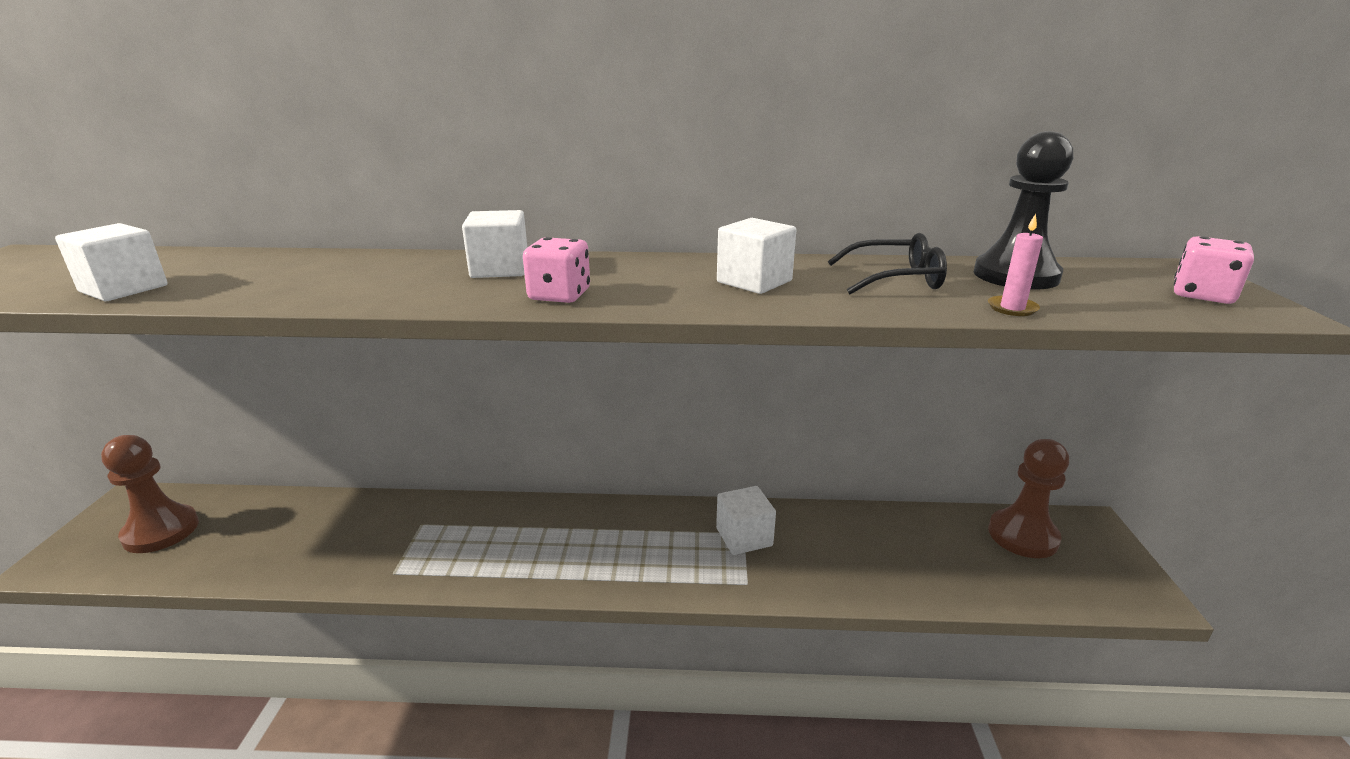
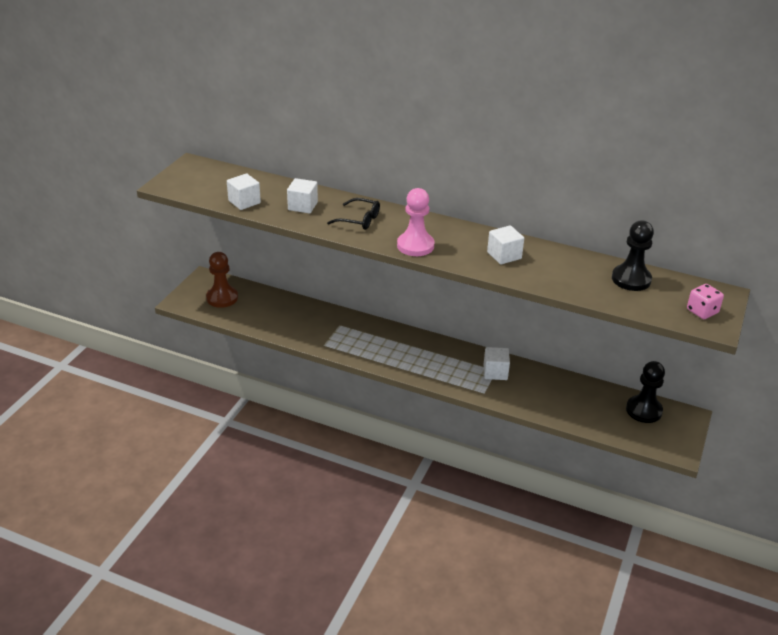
camera: 20 degrees right, 10 degrees up
(500, 269) = (396, 221): white cube -> white cube (302, 206)
(559, 295) = (415, 246): pink dice -> pink pawn
(894, 279) = (570, 268): black glasses -> black glasses (359, 220)
(1012, 308) = (602, 298): pink candle -> none
(1022, 536) = (644, 410): brown pawn -> black pawn

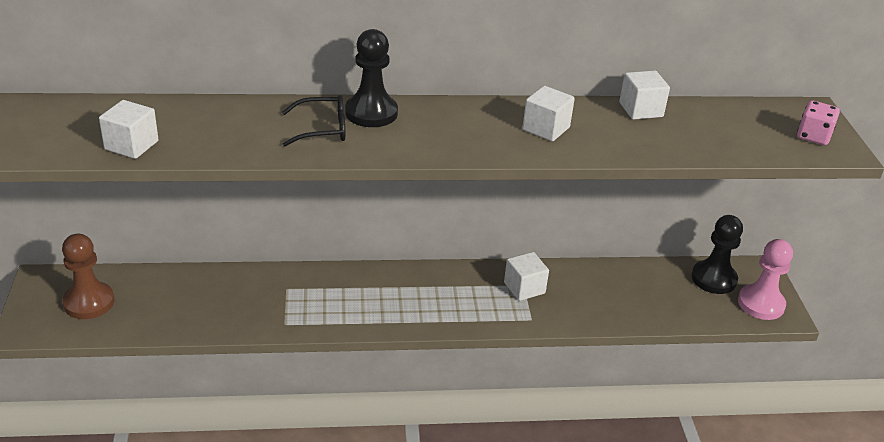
camera: 30 degrees left, 0 degrees up
(302, 206) = (225, 130): white cube -> white cube (641, 110)
(415, 246) = (427, 145): pink pawn -> pink pawn (761, 304)
(631, 279) = (709, 119): black pawn -> black pawn (371, 113)

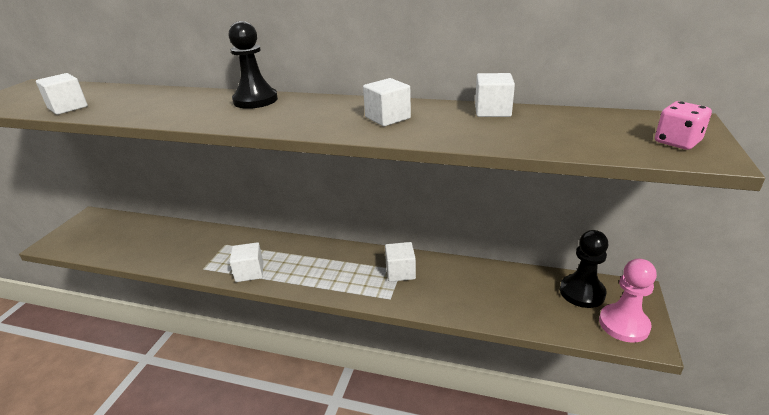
camera: 25 degrees right, 5 degrees down
(89, 302) = (100, 234): brown pawn -> none
(322, 129) = (206, 107): black glasses -> none
(349, 318) = (249, 272): none -> white cube

